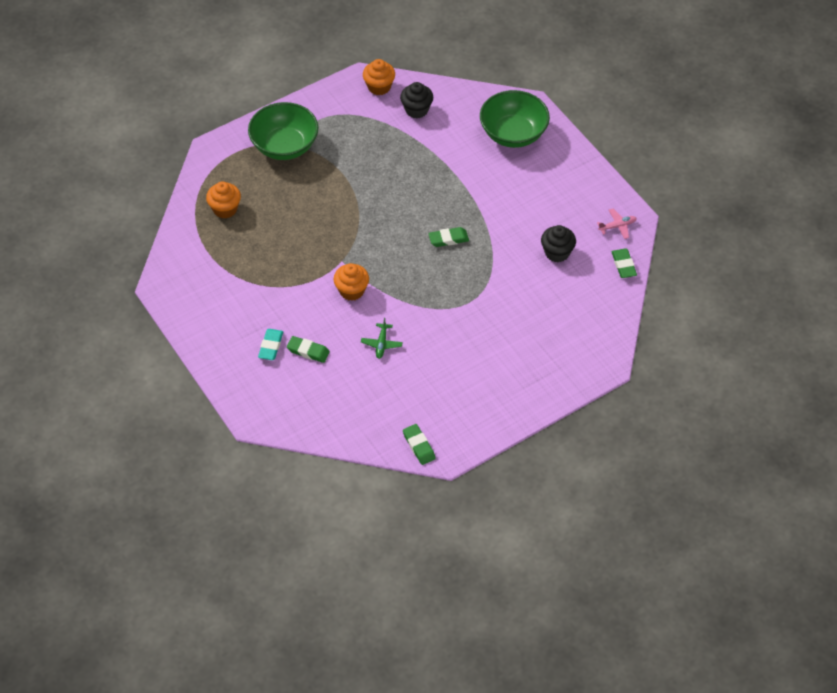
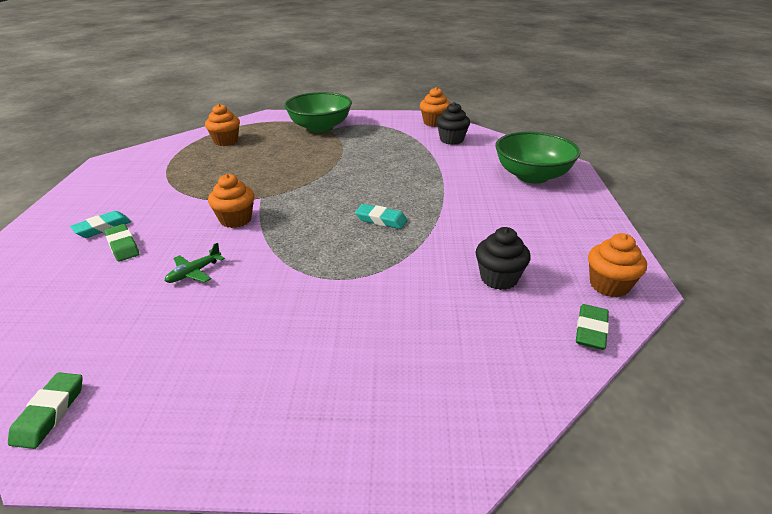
camera: 35 degrees right, 20 degrees down
(448, 239) = (381, 220): green eraser -> turquoise eraser
(617, 226) = (609, 285): pink plane -> orange cupcake

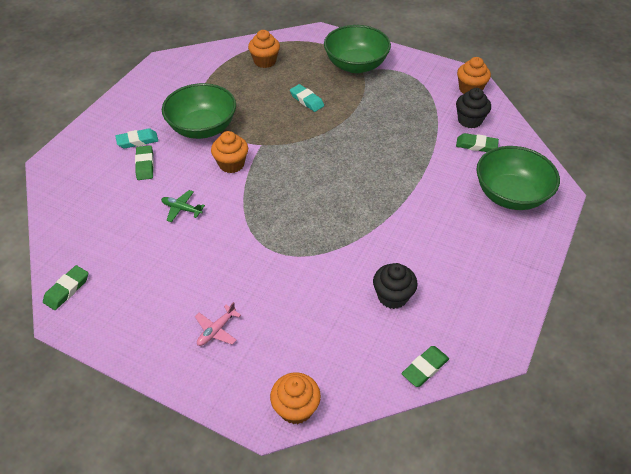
camera: 25 degrees right, 15 degrees up
(183, 200) = (202, 128): none -> green bowl
(194, 273) = (181, 209): green plane -> green plane turned 45 degrees clockwise
(315, 382) = (216, 330): none -> pink plane
(381, 220) = (341, 203): turquoise eraser -> turquoise eraser (306, 100)
(472, 153) = (476, 145): none -> green eraser
(609, 285) = (474, 336): orange cupcake -> orange cupcake (296, 408)

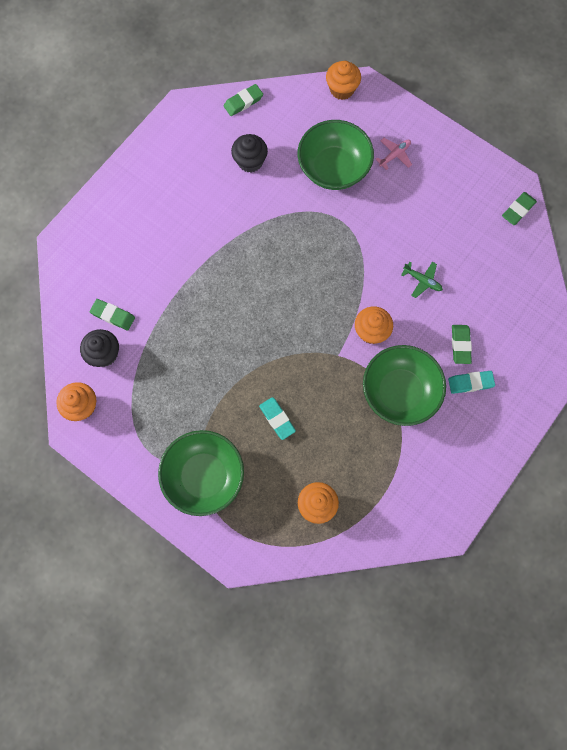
camera: 170 degrees left, 25 degrees up
(510, 195) = (108, 246): green bowl -> green bowl (333, 168)

